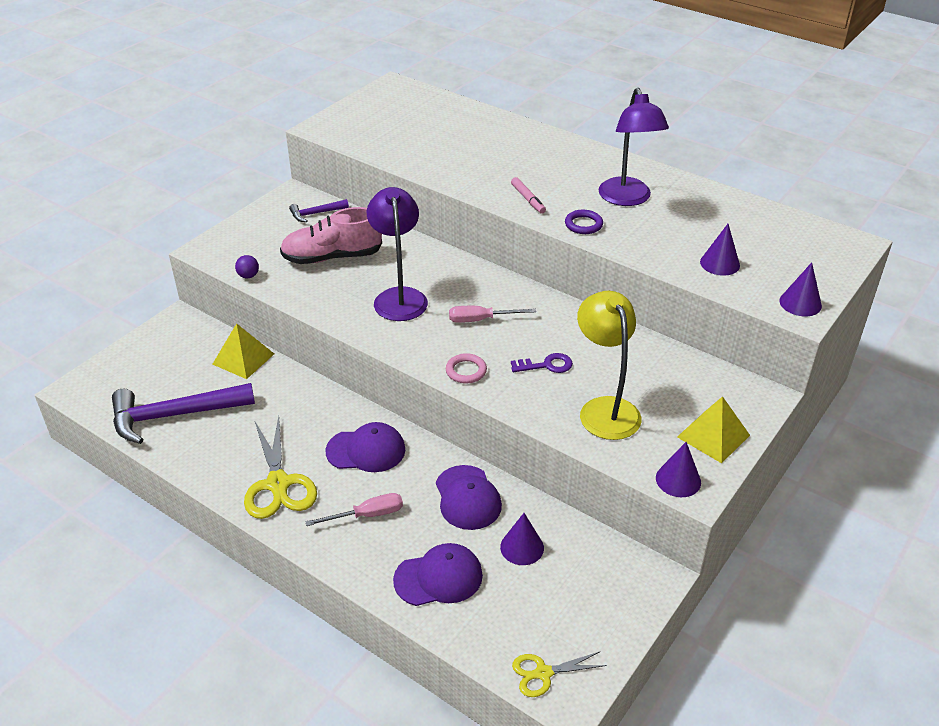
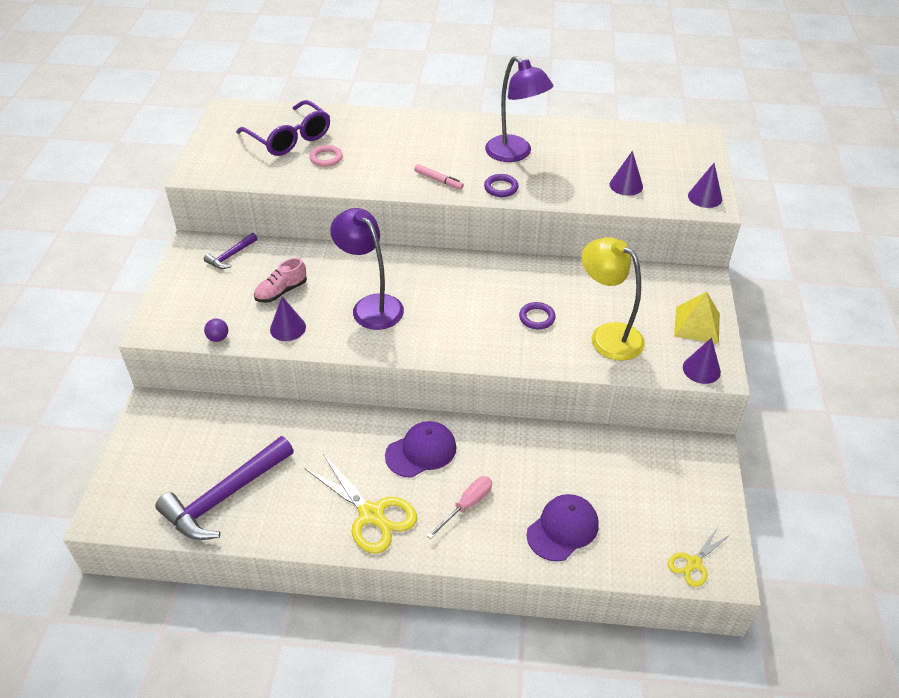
camera: 30 degrees left, 5 degrees up
(243, 359) = (245, 417): yellow pyramid -> none
(332, 257) = (281, 291): pink shoe -> pink shoe, size x0.60
(424, 123) = (289, 138): none -> purple glasses
(466, 371) = (480, 348): pink ring -> pink ring (326, 158)
(467, 498) = (532, 453): purple cap -> none
(481, 320) = (455, 299): pink screwdriver -> none
(522, 547) = (603, 474): purple cone -> purple cone (288, 328)
(546, 365) = (537, 318): purple key -> purple ring

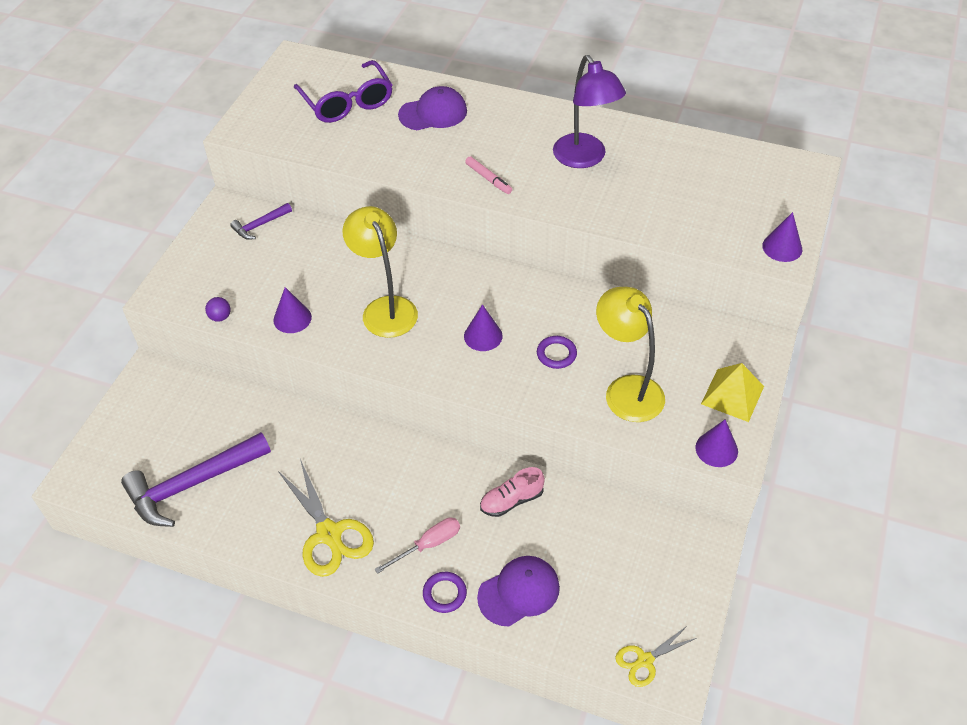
camera: 15 degrees right, 5 degrees up
(281, 291) = (298, 275): pink shoe -> pink shoe (511, 500)
(326, 158) = (378, 133): pink ring -> none
(371, 306) = (385, 308): purple lamp -> yellow lamp
(421, 451) = (401, 476): purple cap -> purple cap (433, 113)
(501, 188) = (553, 199): purple ring -> purple ring (444, 593)
(626, 185) = (696, 217): purple cone -> purple cone (483, 336)

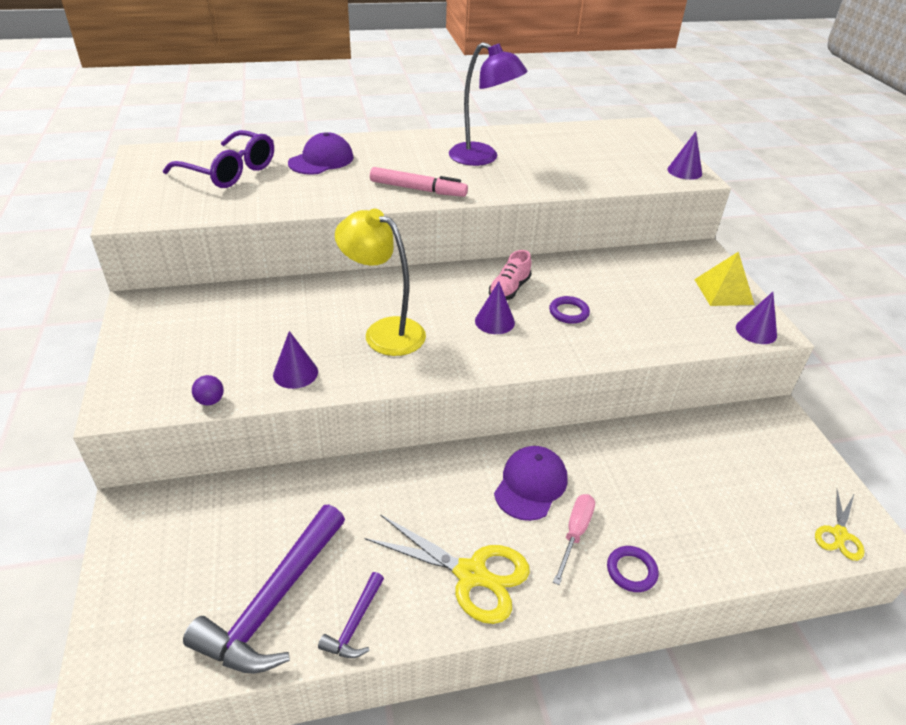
camera: 35 degrees left, 10 degrees down
(260, 225) = (191, 308): purple hammer -> purple hammer (355, 624)
(488, 179) = (418, 189): pink marker -> pink marker, size x1.60
(511, 500) = (608, 458): pink shoe -> pink shoe (509, 289)
(519, 592) = (690, 533): purple cap -> purple cap (531, 485)
(627, 389) = (648, 316): yellow lamp -> none

